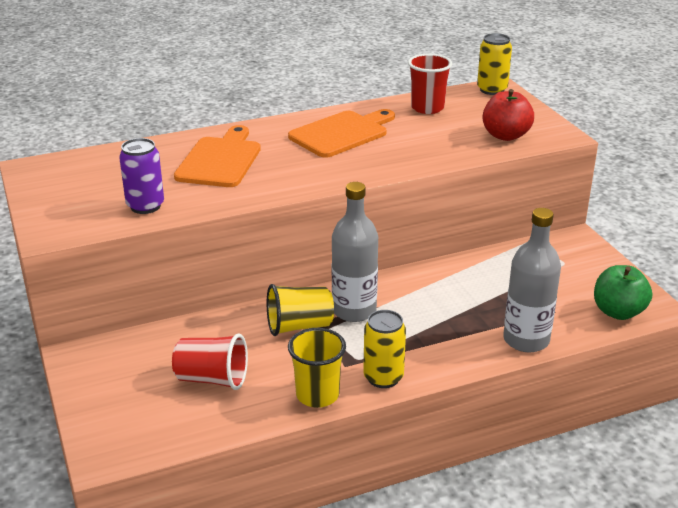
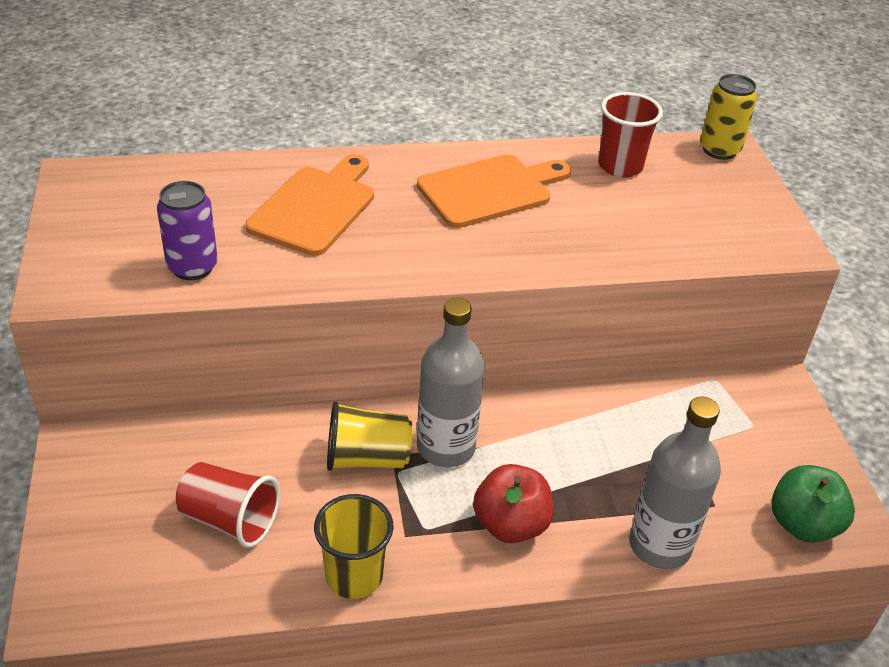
camera: 10 degrees right, 10 degrees up
(383, 377) = (448, 566): yellow can -> none
(505, 135) = (712, 234): red apple -> red apple (510, 524)

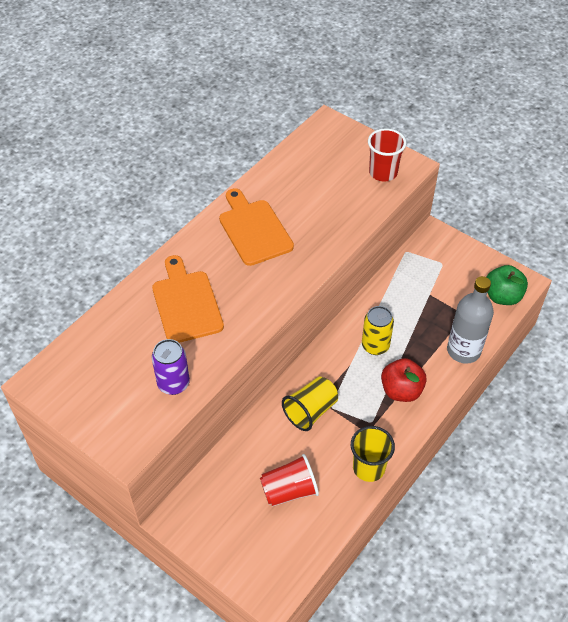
camera: 40 degrees left, 10 degrees up
(446, 447) = (336, 377): grey bottle -> none
(490, 190) = (253, 229): orange cutting board -> orange cutting board turned 45 degrees counterclockwise
(620, 166) = (294, 170): red cup -> red cup (383, 172)
(719, 150) = (326, 127): yellow can -> yellow can (375, 346)

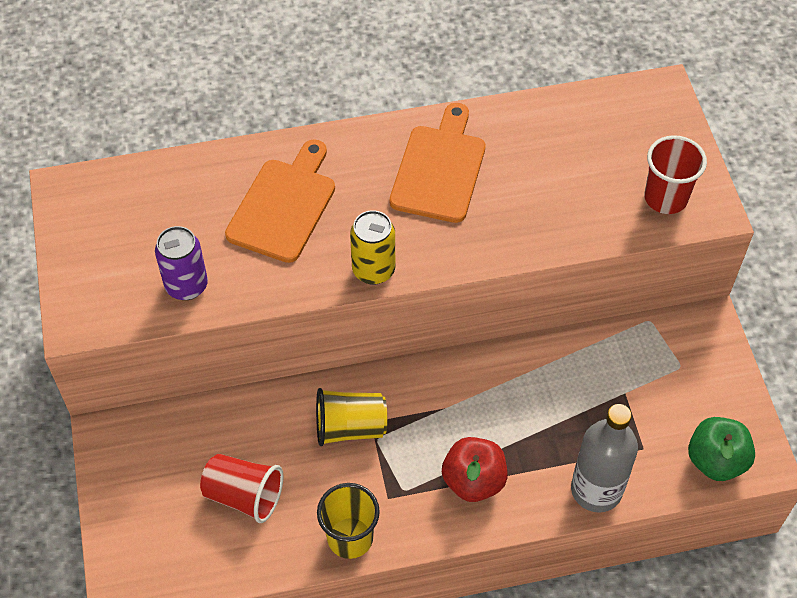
camera: 40 degrees right, 5 degrees up
(375, 346) = (496, 407): yellow can -> yellow can (373, 270)

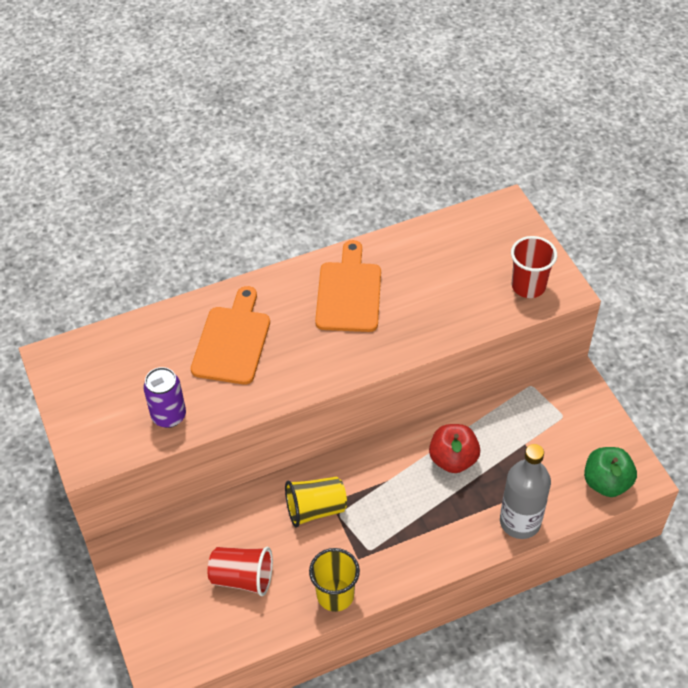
camera: 10 degrees left, 5 degrees down
(373, 270) = (315, 378): yellow can -> none
(473, 481) = (423, 532): red apple -> red apple (453, 459)

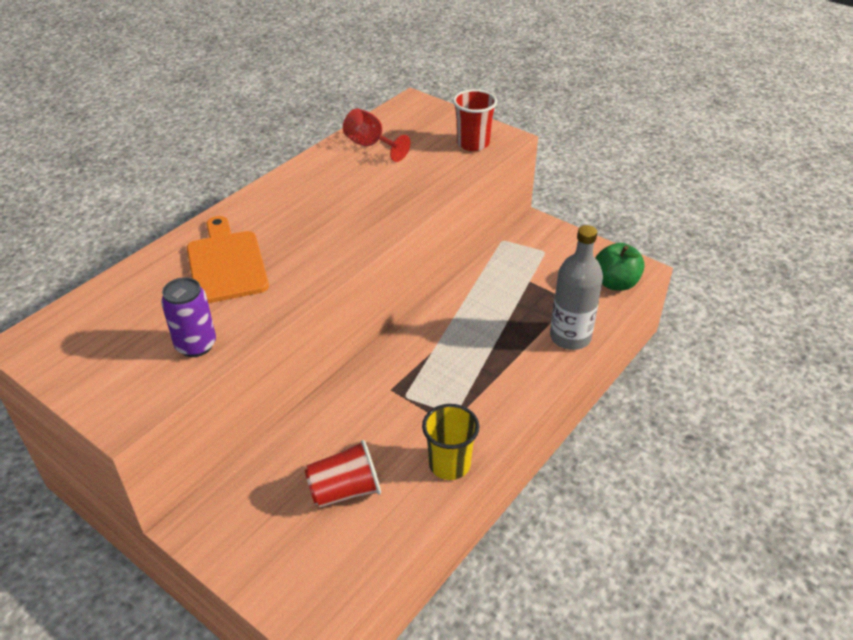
camera: 30 degrees left, 10 degrees down
(315, 509) = (379, 401): yellow cup -> none
(349, 293) = (318, 194): orange cutting board -> none
(430, 250) = (370, 145): none -> red goblet
(453, 459) = (478, 314): red apple -> none

